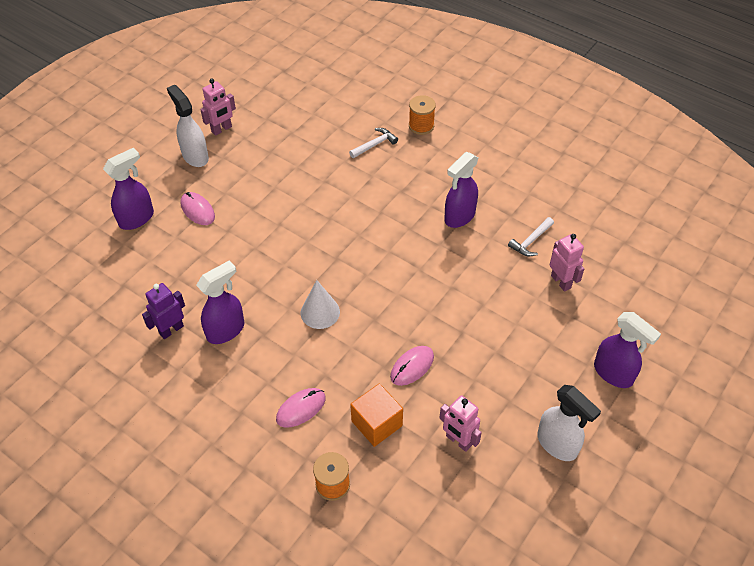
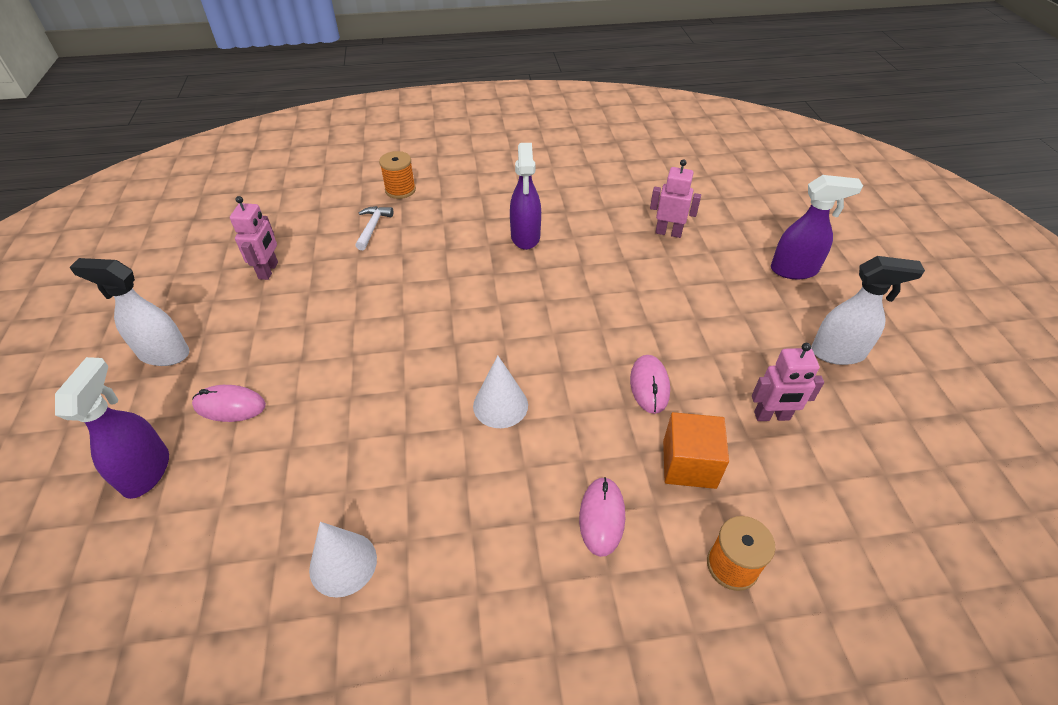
camera: 45 degrees left, 5 degrees down
(171, 330) = (343, 564): purple robot -> white cone
(222, 129) = (172, 308): pink robot -> pink robot (269, 270)
(226, 330) = (417, 506): purple spray bottle -> none
(530, 241) = (607, 219): white hammer -> none

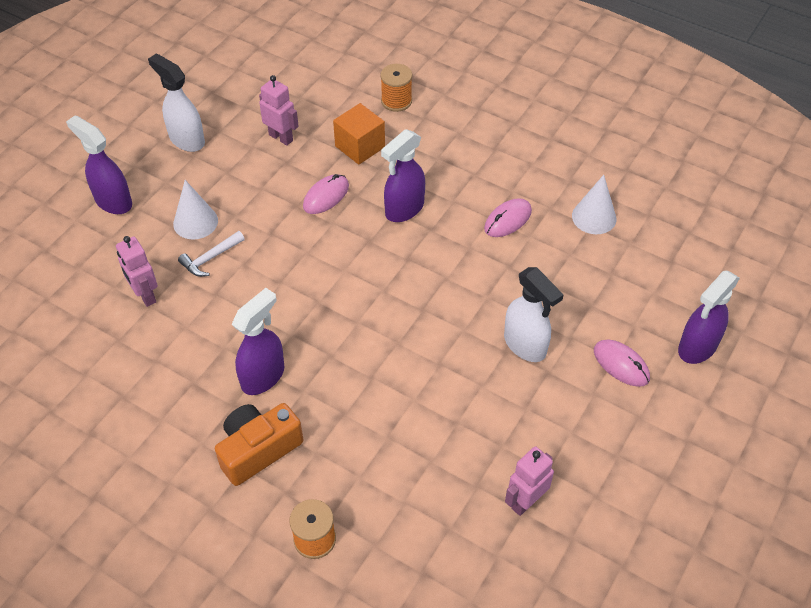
camera: 140 degrees left, 5 degrees up
(163, 354) = (659, 454): white spray bottle -> white spray bottle (525, 345)
(373, 227) = (388, 495): white hammer -> white hammer (210, 258)
(481, 205) = (258, 450): none -> orange camera
(500, 405) = (432, 244): white cone -> white cone (195, 222)
(564, 423) = (404, 209): none -> purple spray bottle
(602, 517) = (436, 154): pink mouse -> pink mouse (508, 220)

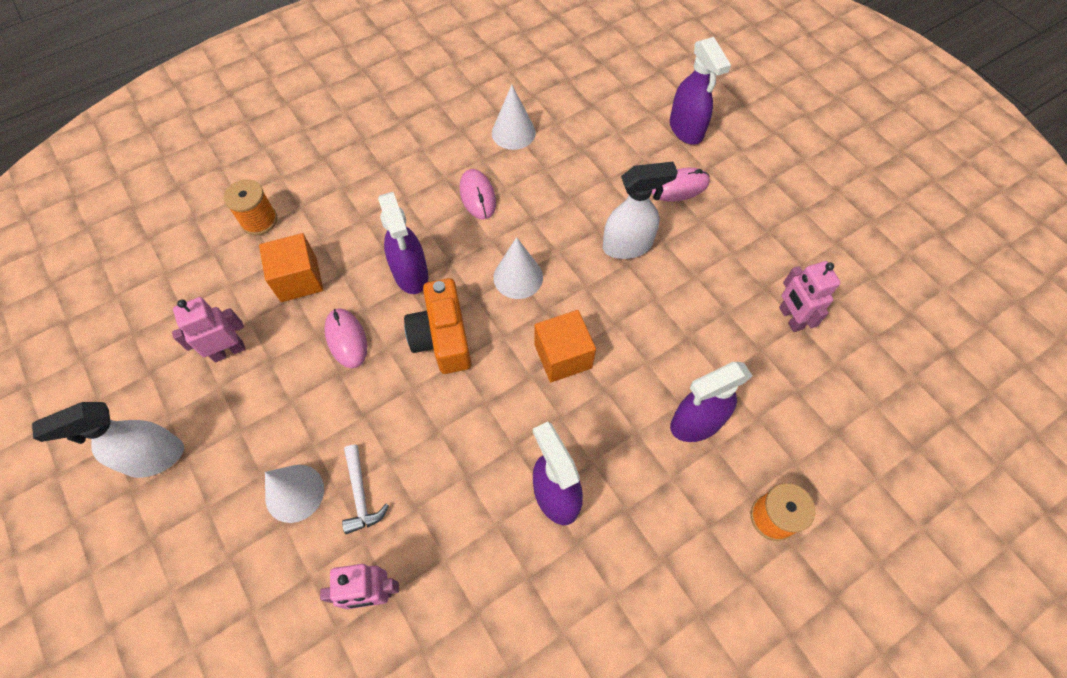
camera: 65 degrees left, 10 degrees up
(113, 201) = (194, 586): purple spray bottle -> purple spray bottle (695, 423)
(258, 450) = (647, 535): orange camera -> orange camera (442, 337)
(386, 337) = (563, 356): none -> orange cube
(444, 279) = (518, 277): none -> white cone

